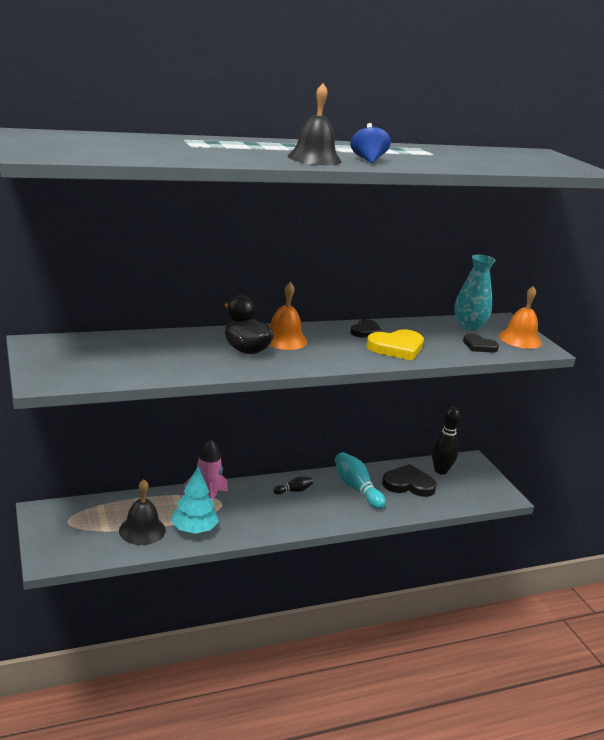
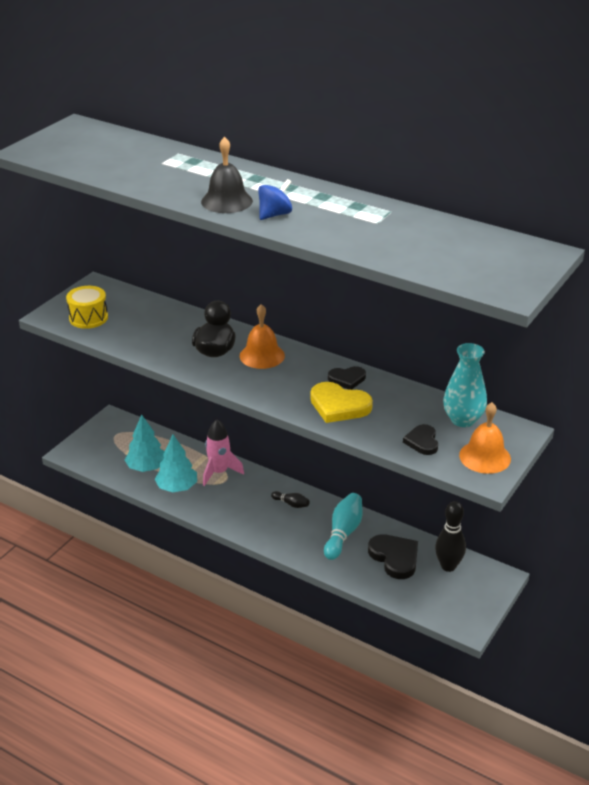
camera: 55 degrees right, 10 degrees up
(86, 369) = (88, 318): none -> yellow drum
(142, 530) = (146, 467): black bell -> turquoise tree

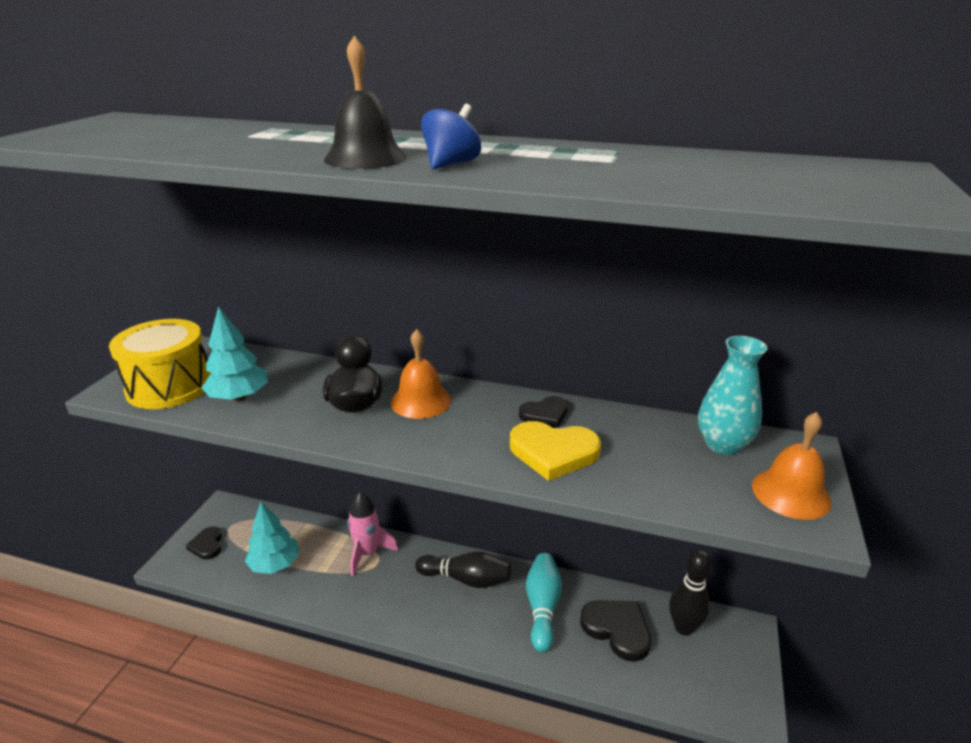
camera: 15 degrees left, 5 degrees down
(88, 318) = (170, 386): yellow drum -> yellow drum, size x1.55
(177, 487) = (319, 585): turquoise tree -> turquoise tree (239, 397)
(291, 504) = (466, 579): black bowling pin -> black bowling pin, size x1.91
(422, 442) = (694, 486): black heart -> black heart (207, 545)

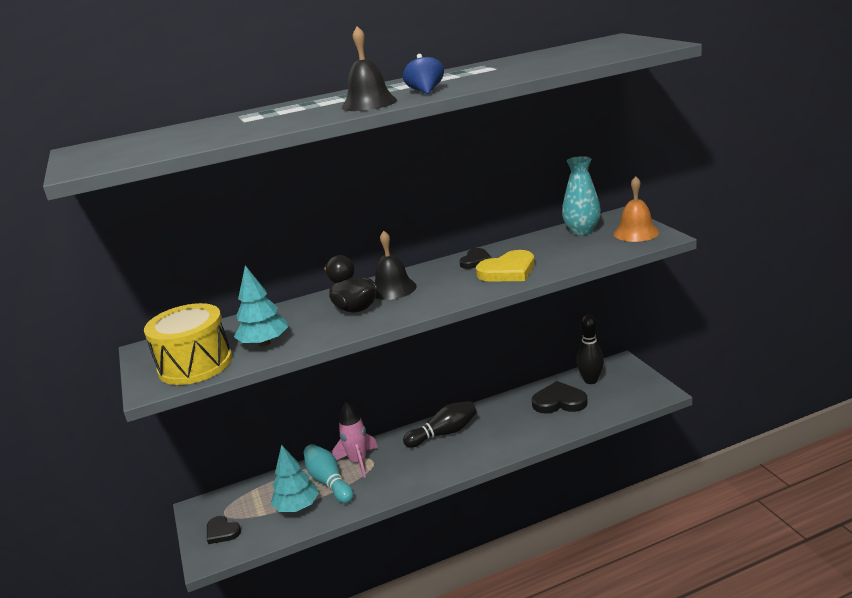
camera: 35 degrees left, 5 degrees down
(421, 401) = (393, 289): orange bell -> black bell
(542, 607) = (507, 418): turquoise bowling pin -> turquoise bowling pin (329, 482)

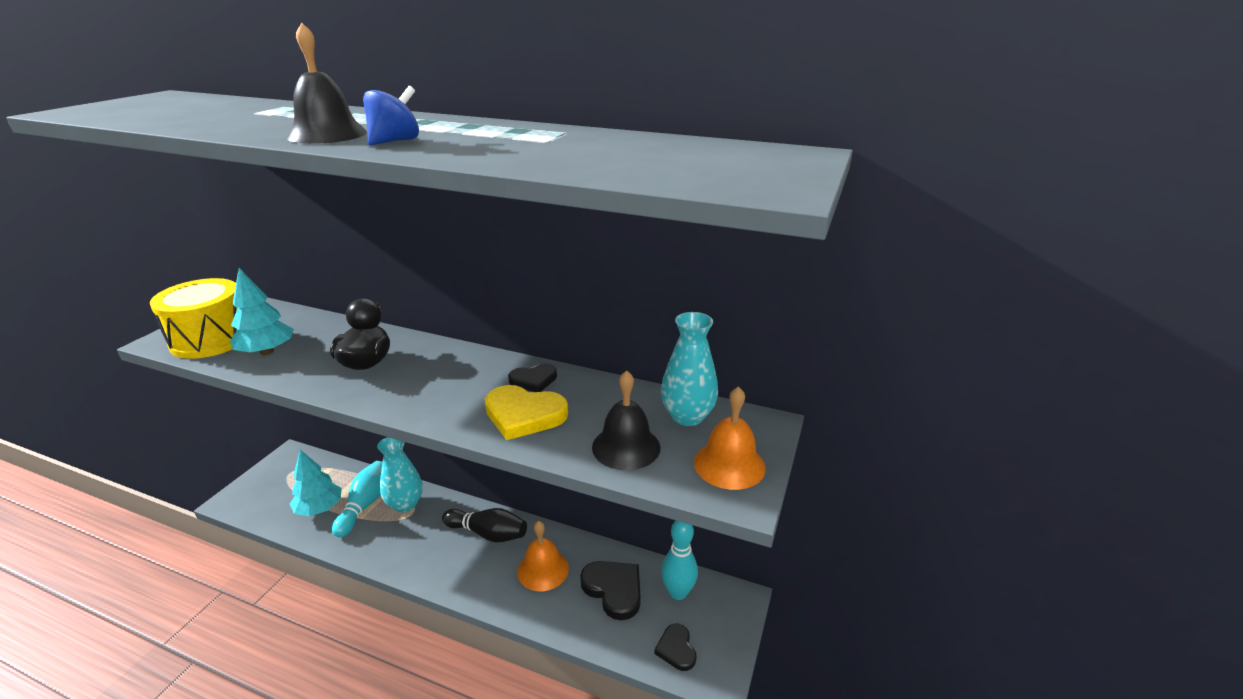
camera: 40 degrees right, 5 degrees up
(222, 532) = (265, 487): black heart -> black heart (676, 649)
(358, 461) = (405, 504): pink rocket -> turquoise vase
(393, 289) = (426, 362): black bell -> black bell (626, 447)
(507, 422) = (543, 569): none -> orange bell
(590, 380) = (678, 592): black bowling pin -> turquoise bowling pin

